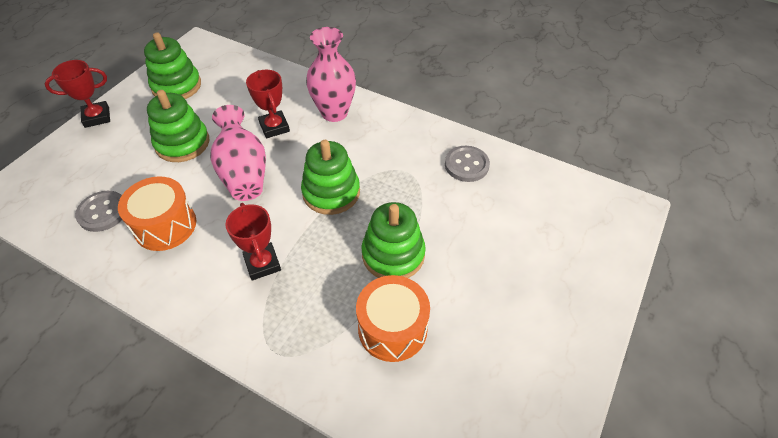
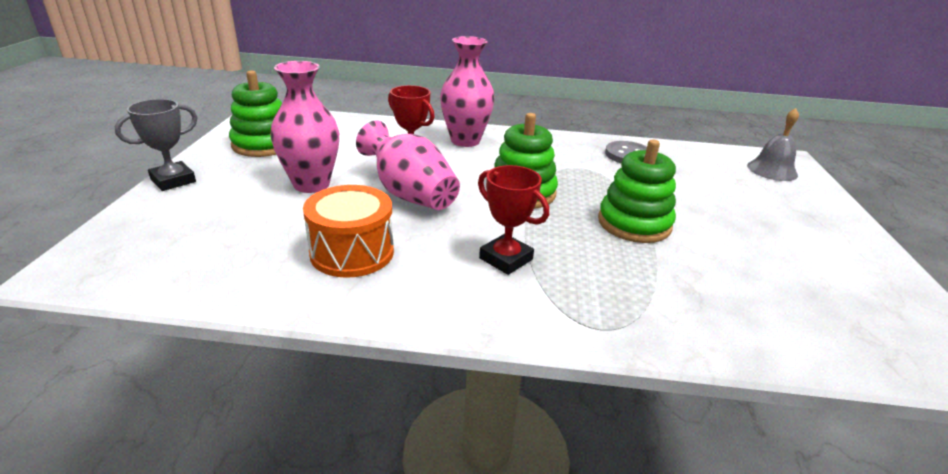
camera: 25 degrees left, 20 degrees down
(97, 117) = (173, 180): red trophy -> grey trophy
(103, 212) = (252, 257): grey button -> none
(182, 143) = (311, 184): green stacking toy -> pink vase
(392, 328) = (698, 277): orange drum -> none
(595, 220) = (772, 170): none -> grey bell

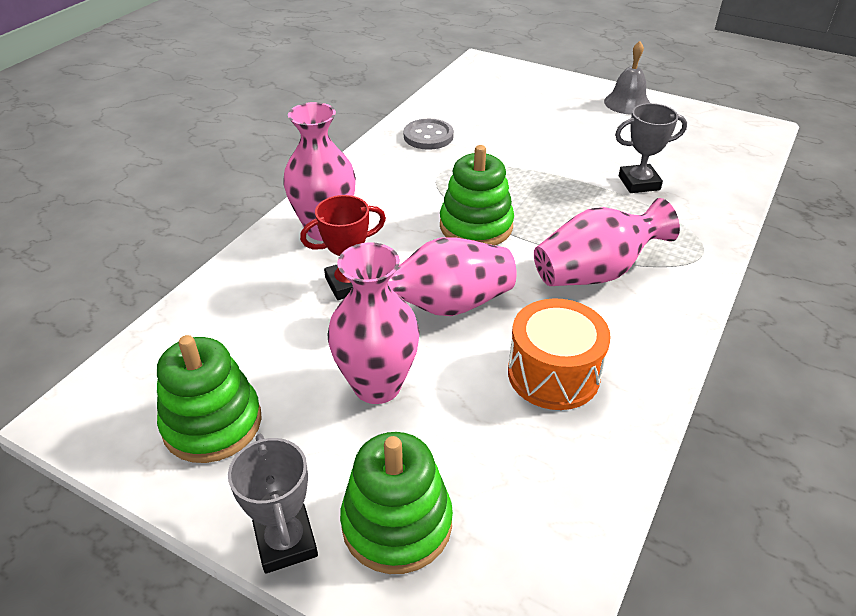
camera: 65 degrees left, 10 degrees up
(506, 259) = (595, 273): red trophy -> pink vase
(634, 223) = (560, 182): green stacking toy -> green stacking toy (397, 523)
(691, 271) = (639, 183): none -> grey trophy
(772, 170) = (498, 79): grey bell -> grey bell (627, 103)

